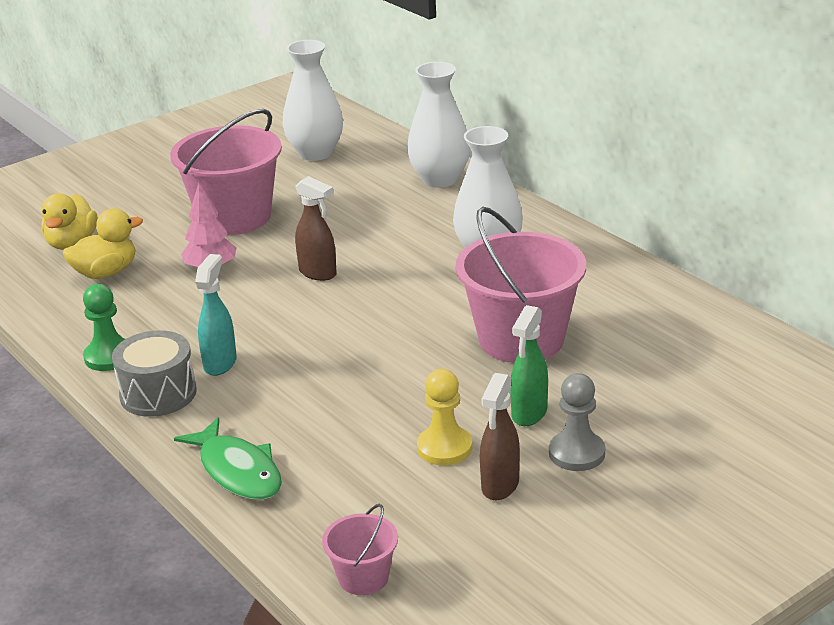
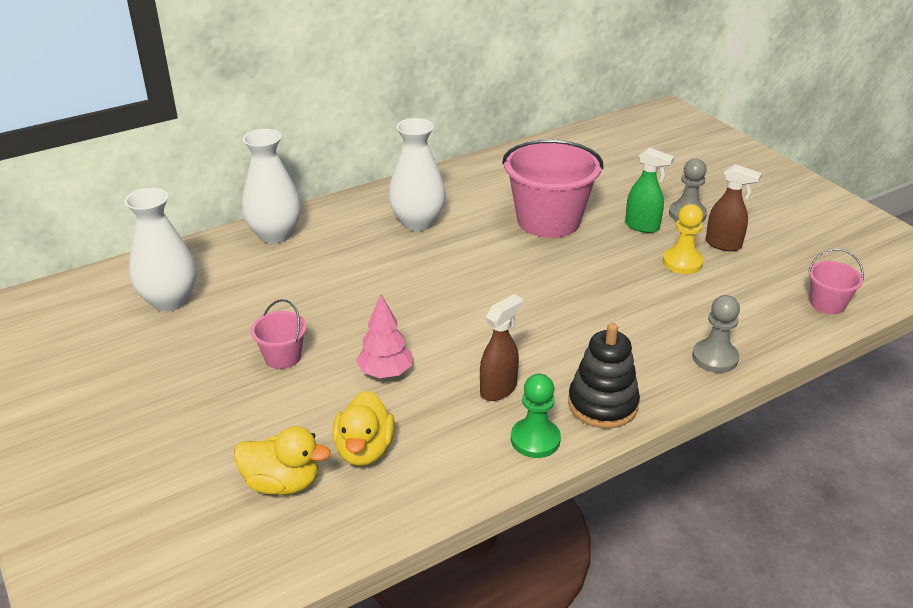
camera: 85 degrees left, 5 degrees up
(106, 273) = (364, 450): yellow duck -> yellow duck turned 150 degrees counterclockwise
(158, 393) = (602, 404): grey drum -> black stacking toy
(220, 363) = (558, 367): turquoise spray bottle -> none
(234, 217) = (283, 357): pink bucket -> pink bucket, size x0.47
(237, 471) = (715, 358): green fish -> grey pawn
(318, 273) = (418, 308): brown spray bottle -> brown spray bottle (498, 389)

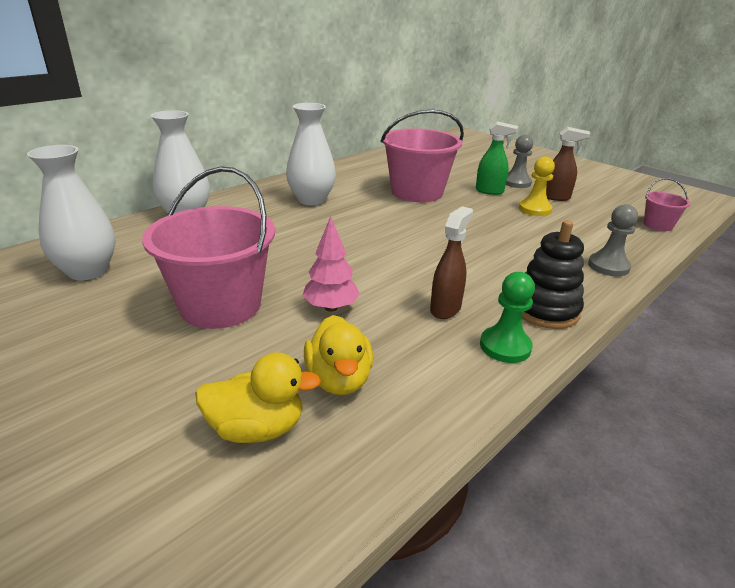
camera: 15 degrees left, 5 degrees down
(283, 357) = (220, 305): pink bucket -> pink bucket, size x2.11

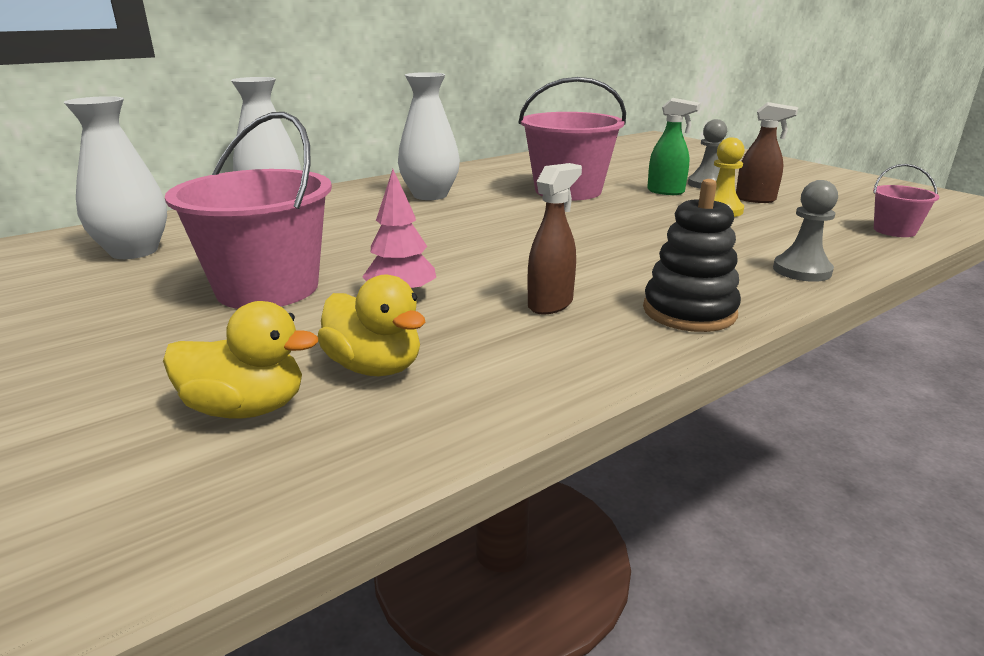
camera: 10 degrees right, 5 degrees down
(339, 379) = (375, 367): yellow duck -> yellow duck turned 45 degrees counterclockwise
(505, 346) = (614, 346): green pawn -> none

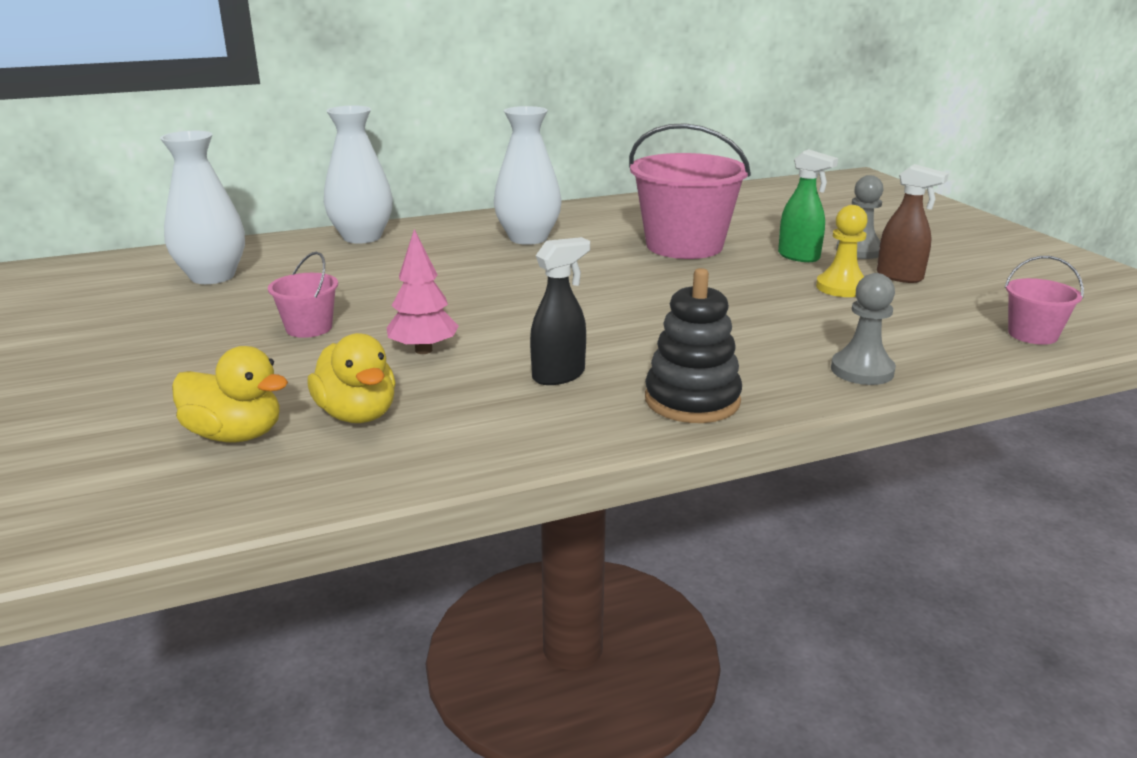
camera: 15 degrees right, 0 degrees up
(267, 288) = (309, 328): pink bucket -> pink bucket, size x0.47
(550, 304) = (559, 375): brown spray bottle -> black spray bottle

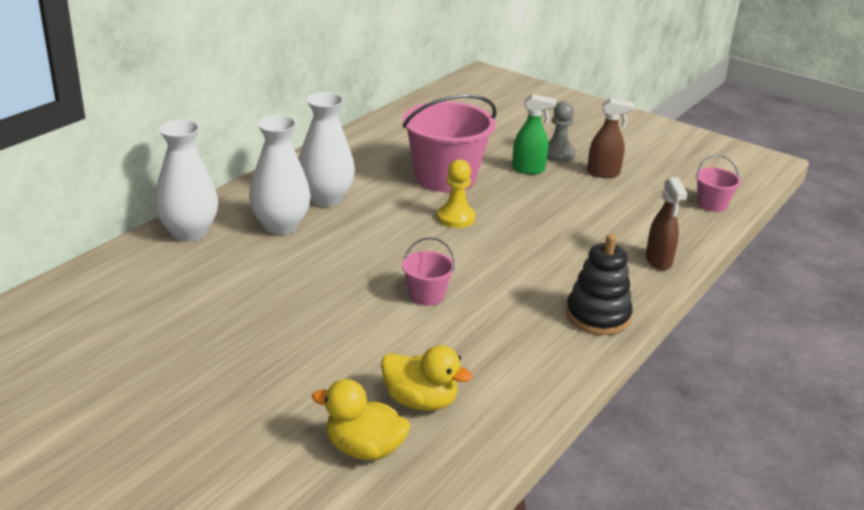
camera: 35 degrees left, 5 degrees up
(212, 276) = (120, 313): white vase -> white vase (281, 226)
(235, 435) = (364, 449): yellow duck -> yellow duck turned 150 degrees counterclockwise
(309, 328) = (280, 340): pink bucket -> pink bucket (426, 295)
(423, 350) = (391, 332): pink tree -> none
(559, 375) = (503, 323): black spray bottle -> none
(841, 287) = (581, 192): yellow pawn -> yellow pawn (456, 218)
(862, 370) = (658, 261): grey pawn -> brown spray bottle

